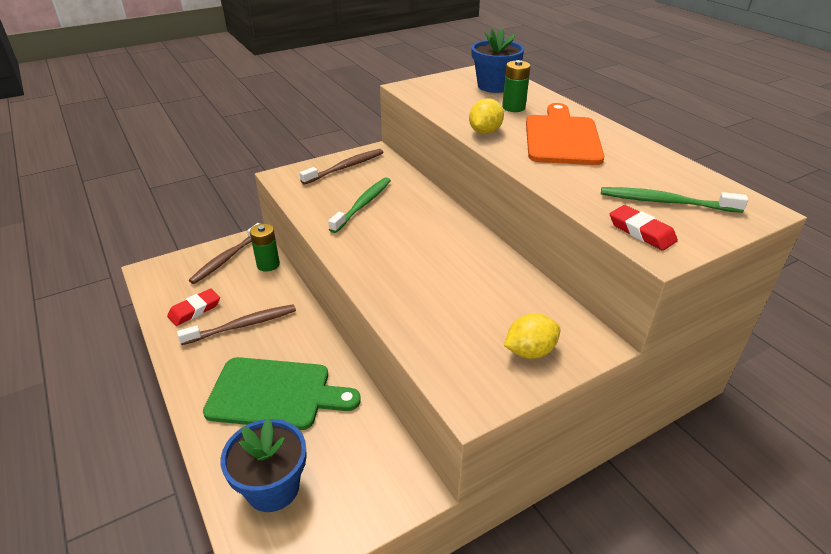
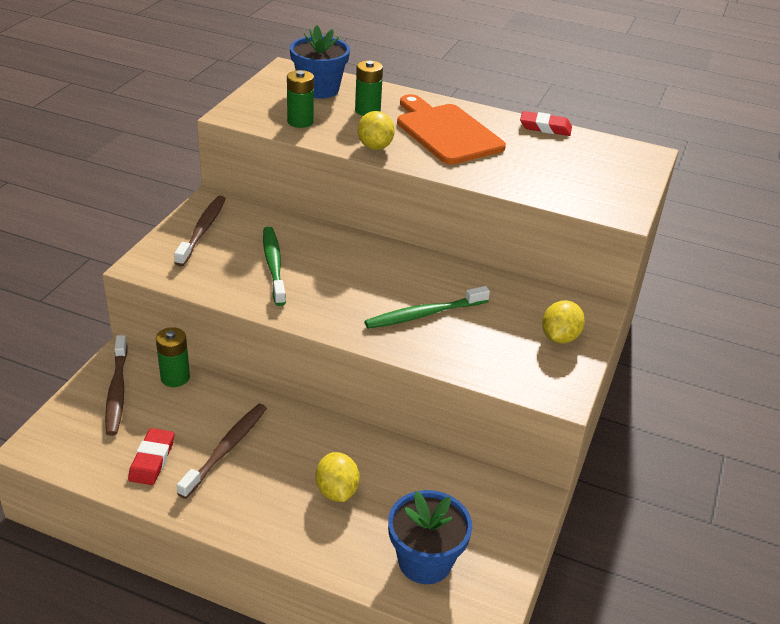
camera: 40 degrees left, 0 degrees up
(275, 394) = (336, 491): green cutting board -> yellow lemon
(450, 102) = (300, 121): none -> green battery
(641, 231) = (595, 202): red eraser -> red eraser (545, 127)
(665, 202) = (585, 169): green toothbrush -> green toothbrush (424, 314)

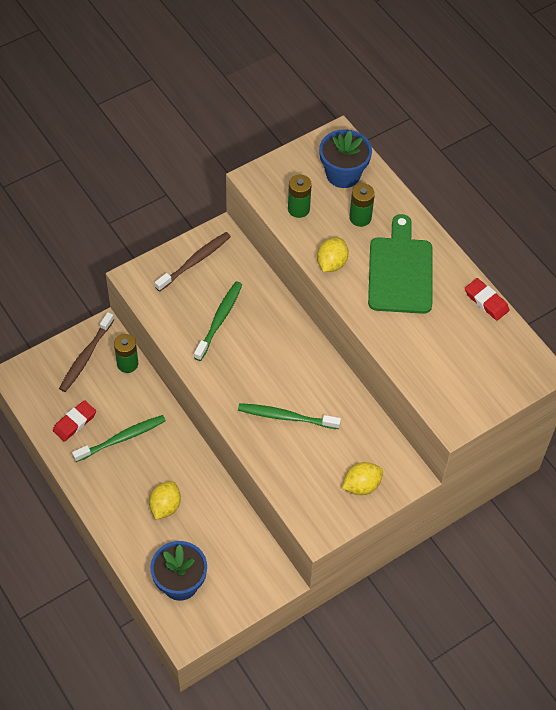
camera: 35 degrees right, 20 degrees up
(226, 449) = (122, 438): brown toothbrush -> green toothbrush
(446, 132) = (400, 271): orange cutting board -> green cutting board

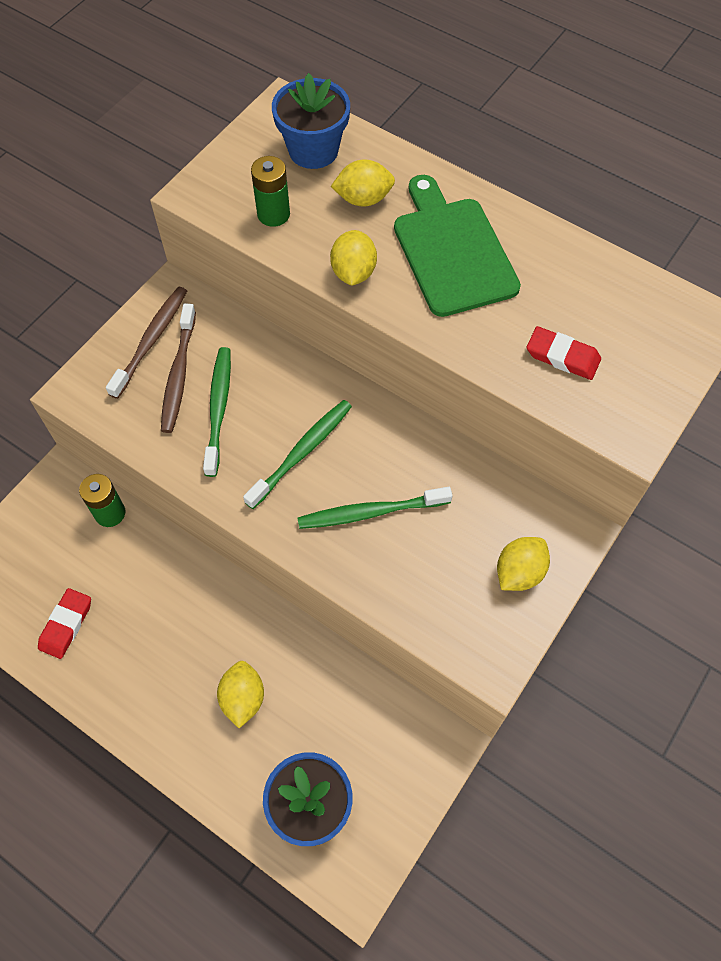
camera: 20 degrees left, 5 degrees up
(86, 356) = (47, 524): brown toothbrush -> brown toothbrush (178, 375)
(122, 438) = (143, 622): green toothbrush -> green toothbrush (302, 452)
(360, 218) = (363, 199): green battery -> yellow lemon
(486, 301) = (586, 253): red eraser -> red eraser (562, 356)

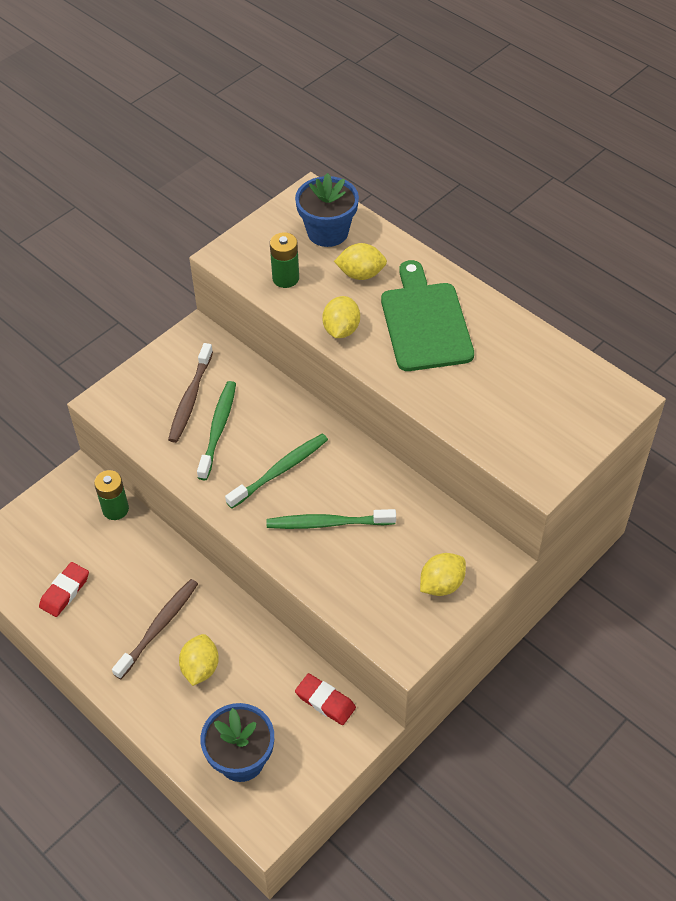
camera: 10 degrees right, 10 degrees down
(151, 340) = (173, 370): brown toothbrush -> brown toothbrush (159, 627)
(562, 356) = (497, 412): red eraser -> red eraser (325, 701)

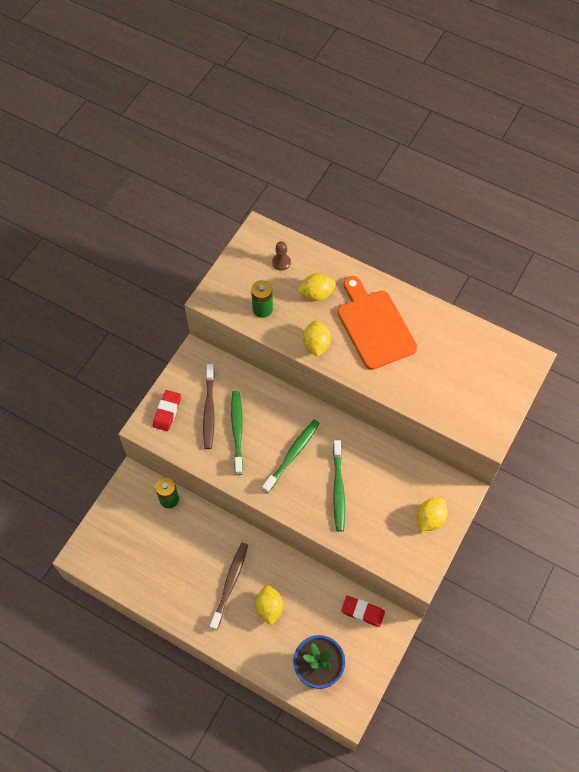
camera: 15 degrees left, 10 degrees up
(65, 591) = (153, 572): red eraser -> red eraser (167, 412)
(327, 232) = (281, 262): blue flower pot -> brown pawn
(327, 523) = (338, 489): green toothbrush -> green toothbrush turned 75 degrees counterclockwise
(425, 322) = (374, 326): green cutting board -> orange cutting board

